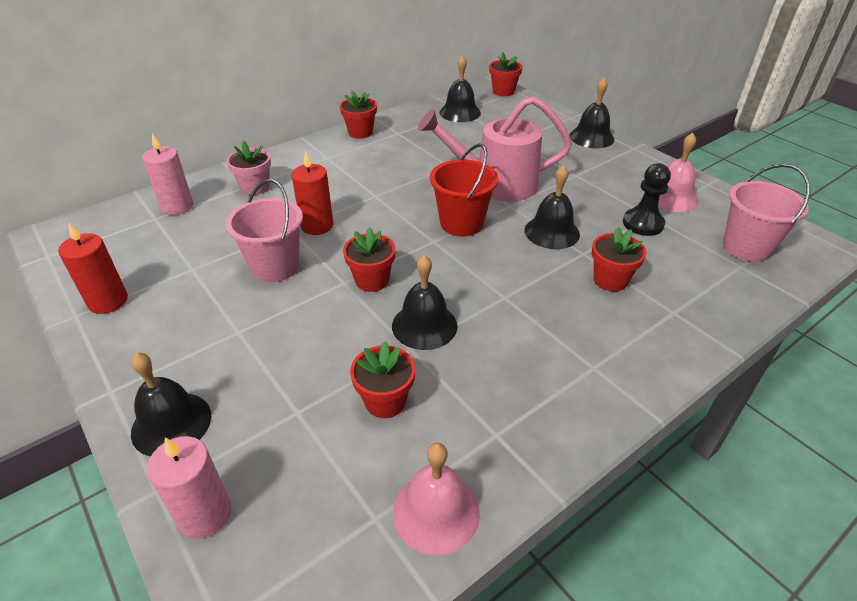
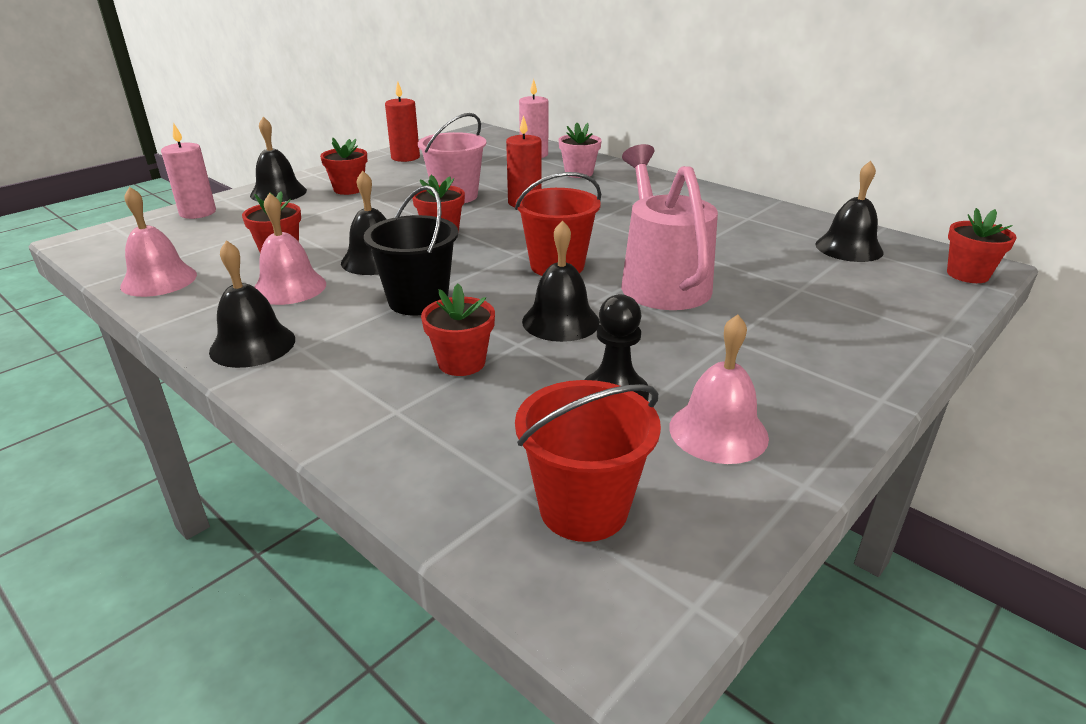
camera: 80 degrees right, 10 degrees down
(360, 132) = (728, 200): red flower pot -> red flower pot (349, 189)
(475, 385) = (289, 287): none -> pink bell
(514, 298) = (418, 301): none -> black bucket
(591, 137) = (880, 354): black bell -> black bell (252, 345)
(746, 247) = (583, 508): pink bucket -> red bucket

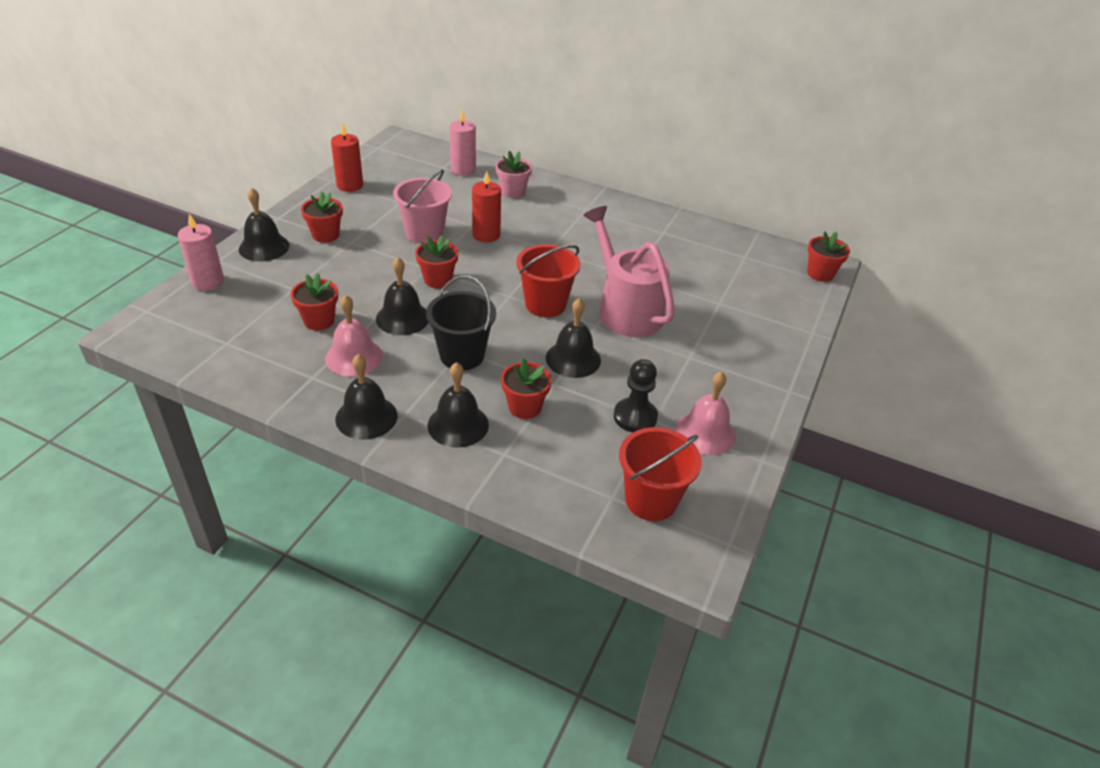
camera: 20 degrees left, 10 degrees up
(159, 280) = (239, 365): pink bell -> none
(849, 248) = (740, 257): black bell -> black bell (458, 425)

